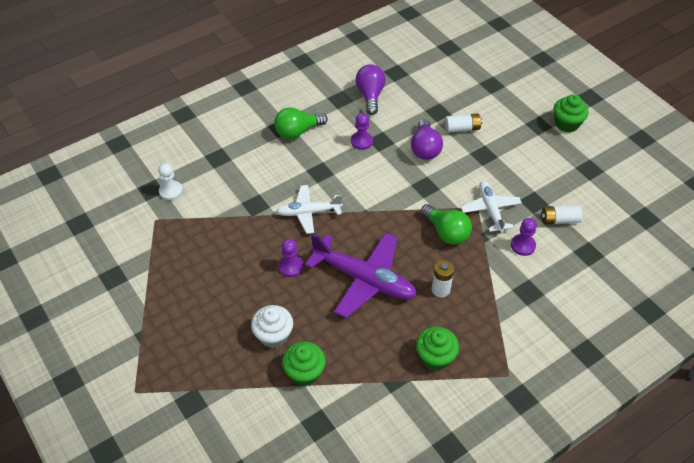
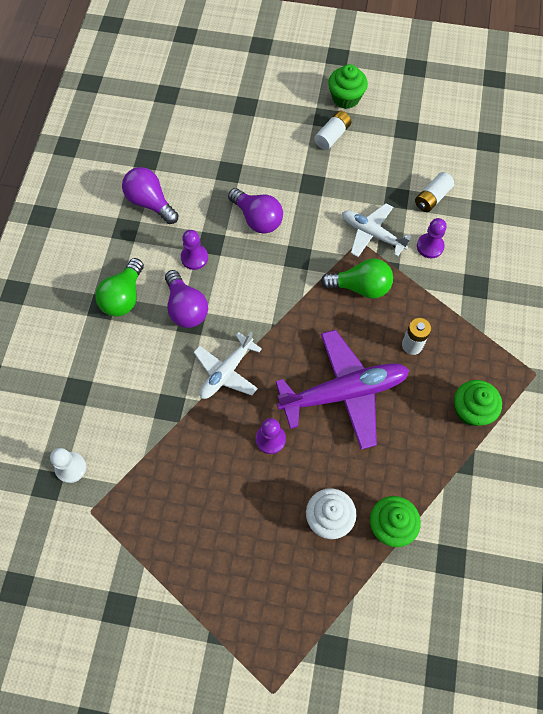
camera: 45 degrees left, 15 degrees up
(325, 163) = (186, 308): none -> purple light bulb
(462, 128) = (267, 172): white battery -> white battery (332, 136)

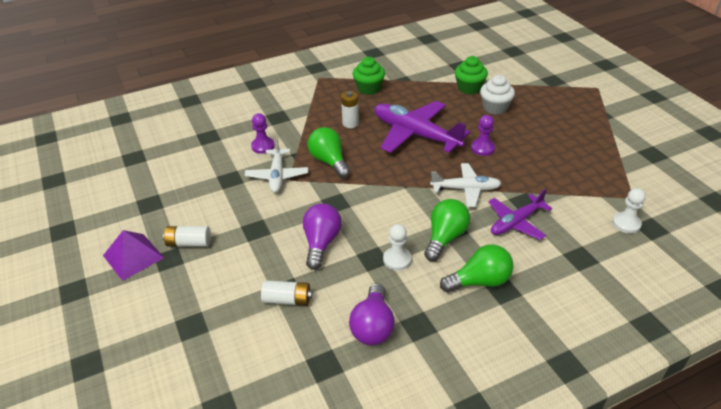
camera: 125 degrees left, 25 degrees down
(153, 377) = (516, 222): none -> purple plane
(186, 308) = (445, 238): purple light bulb -> green light bulb
(194, 258) = (397, 260): purple pawn -> white pawn
(346, 98) = (133, 256): green cupcake -> purple pyramid
(432, 198) = (215, 162): white battery -> white battery (287, 300)

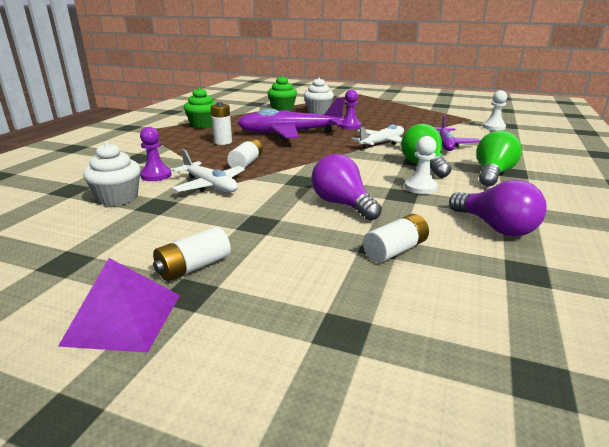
camera: 45 degrees left, 15 degrees down
(220, 160) = (118, 198): none -> white cupcake
(329, 161) = (246, 163): green light bulb -> white battery

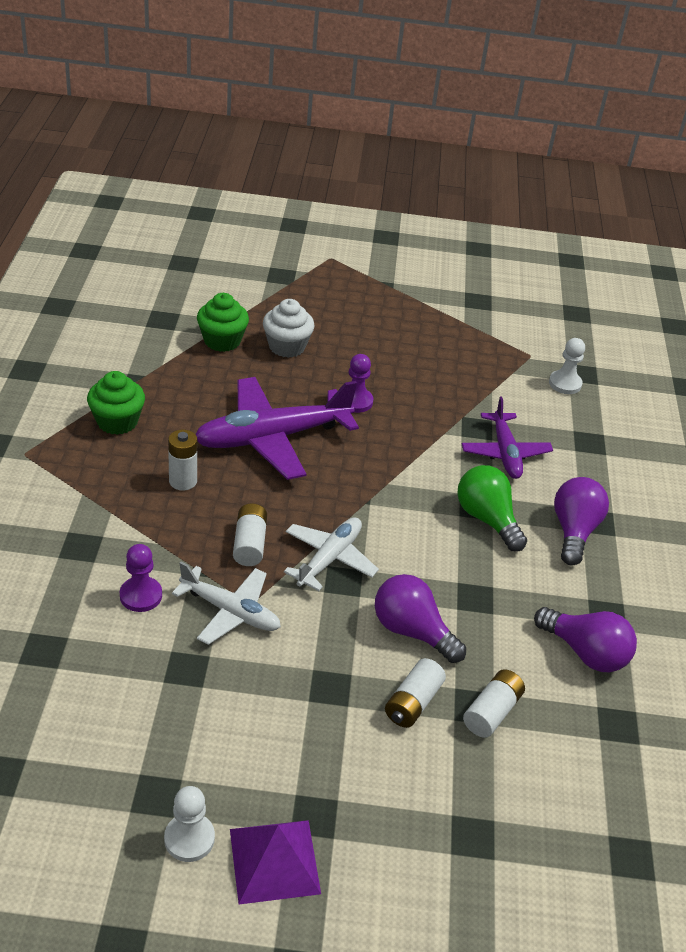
camera: 20 degrees left, 15 degrees up
(118, 198) = (126, 660): white cupcake -> none
(193, 267) = (299, 776): white battery -> white battery (413, 703)
(382, 143) = (418, 457): white plane -> white plane (329, 558)
(420, 187) = (493, 577): white pawn -> white pawn (189, 838)
(492, 174) = (574, 531): green light bulb -> purple light bulb

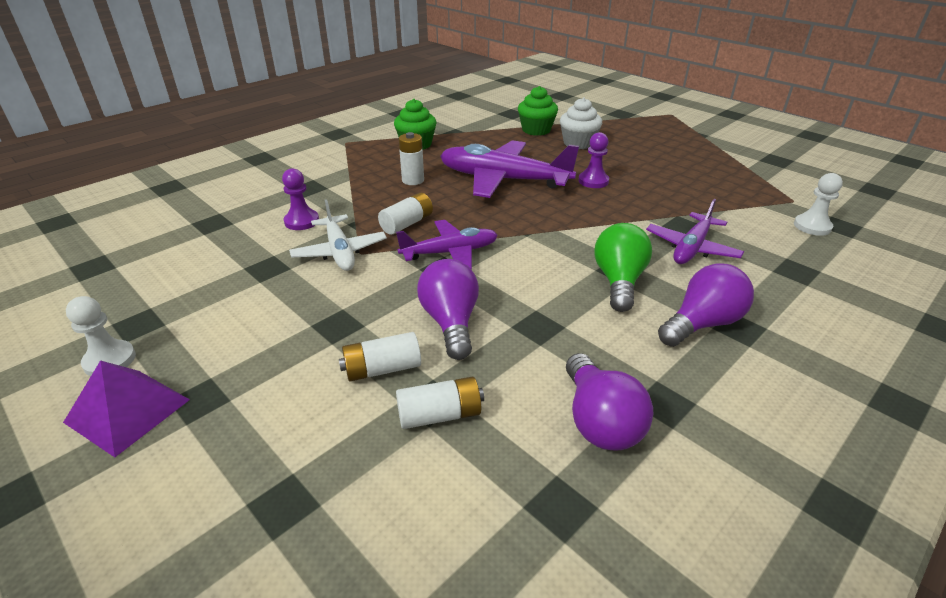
camera: 45 degrees right, 5 degrees down
(329, 558) = (450, 252): white plane -> purple plane

